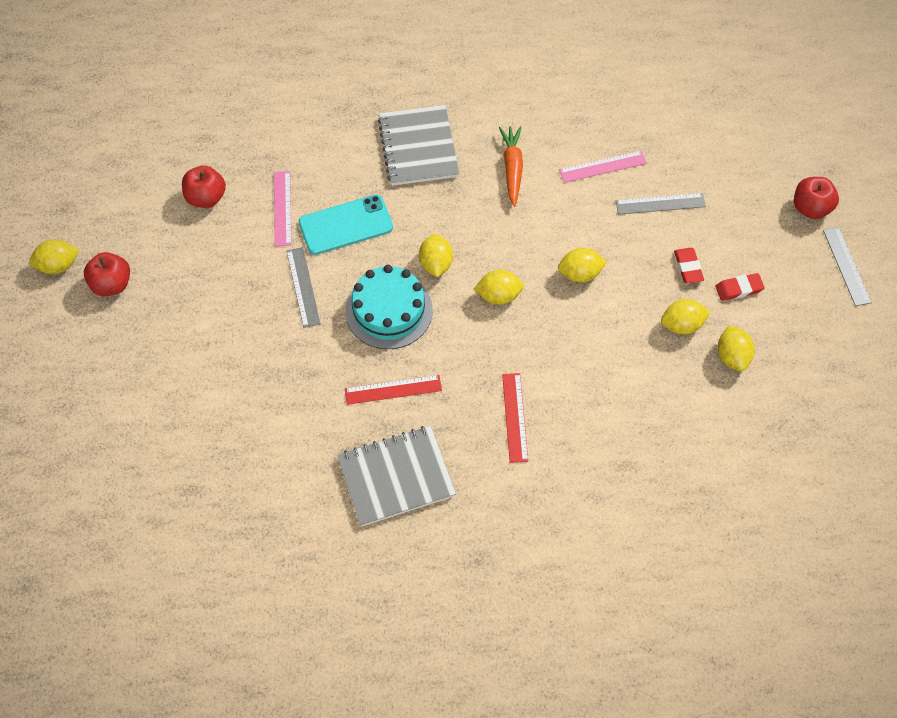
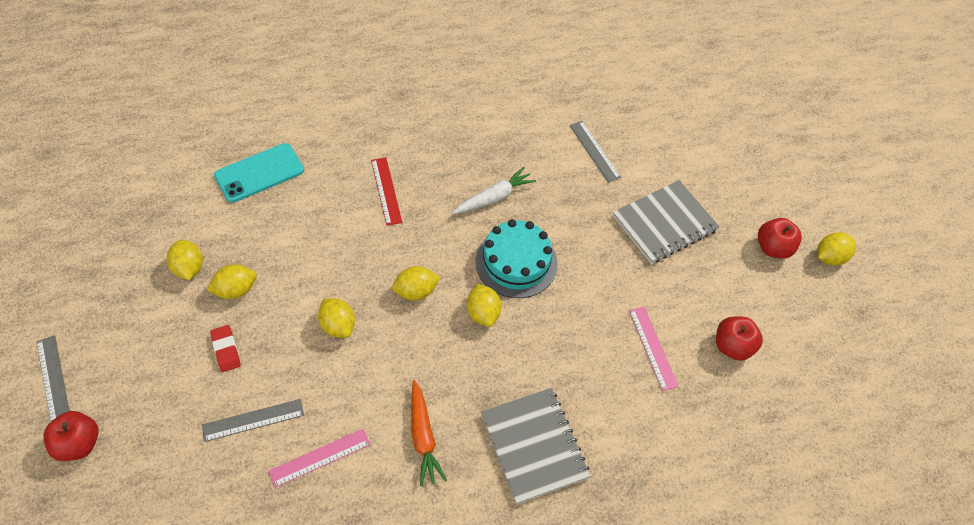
camera: 165 degrees right, 5 degrees down
(303, 287) = (602, 272): grey ruler -> grey ruler (594, 151)
(346, 225) = (583, 340): turquoise phone -> turquoise phone (259, 173)
(393, 389) = (494, 197): red ruler -> white carrot
(396, 477) = (474, 136): grey notebook -> grey notebook (664, 223)
(580, 274) = (338, 325): yellow lemon -> yellow lemon turned 75 degrees clockwise
(738, 289) = (174, 335): red eraser -> none

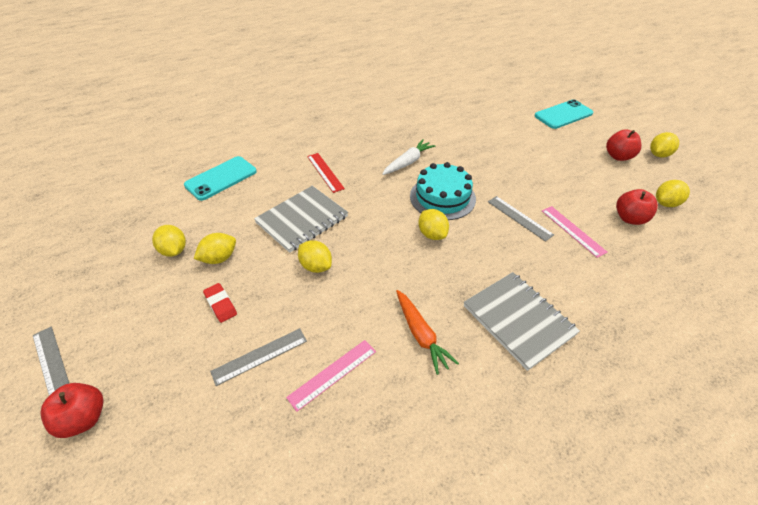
camera: 10 degrees left, 10 degrees down
(416, 291) = (372, 230): yellow lemon -> yellow lemon (666, 203)
(594, 151) = (466, 126): grey ruler -> grey ruler (519, 218)
(664, 223) = (536, 156): grey notebook -> grey notebook (302, 220)
(737, 159) = (563, 115): none -> turquoise phone

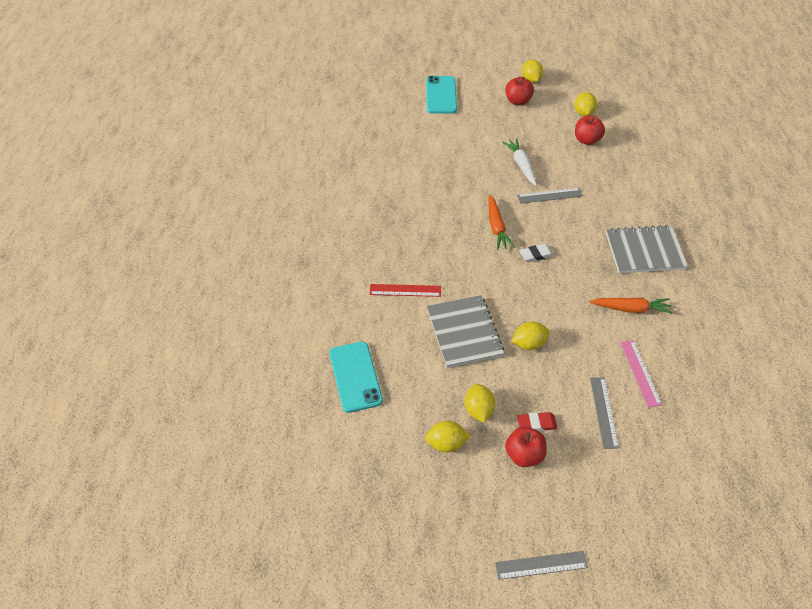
camera: 60 degrees left, 5 degrees up
(84, 418) = (609, 545): red apple -> red apple (524, 454)
(408, 162) = (433, 226): white carrot -> white carrot (521, 165)
(432, 234) = (536, 255): yellow lemon -> white eraser
(442, 197) = (496, 227): turquoise cake -> orange carrot
(573, 231) = (581, 176): pink ruler -> none

